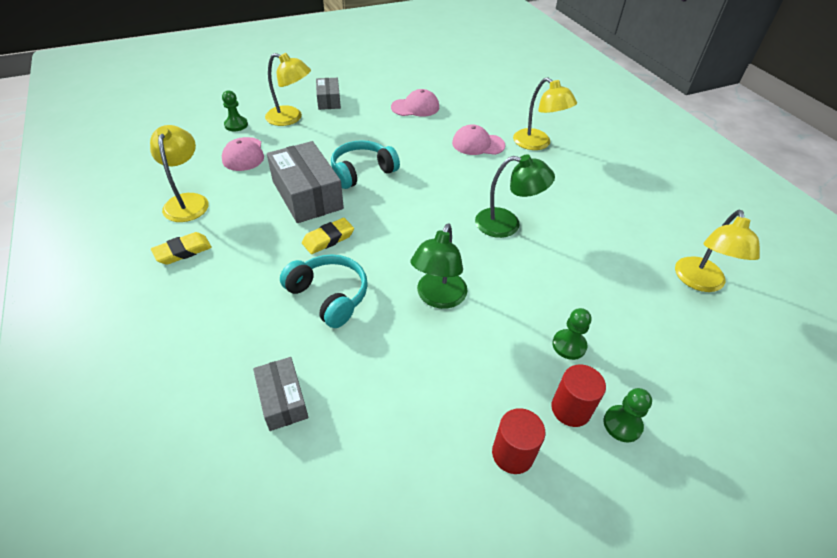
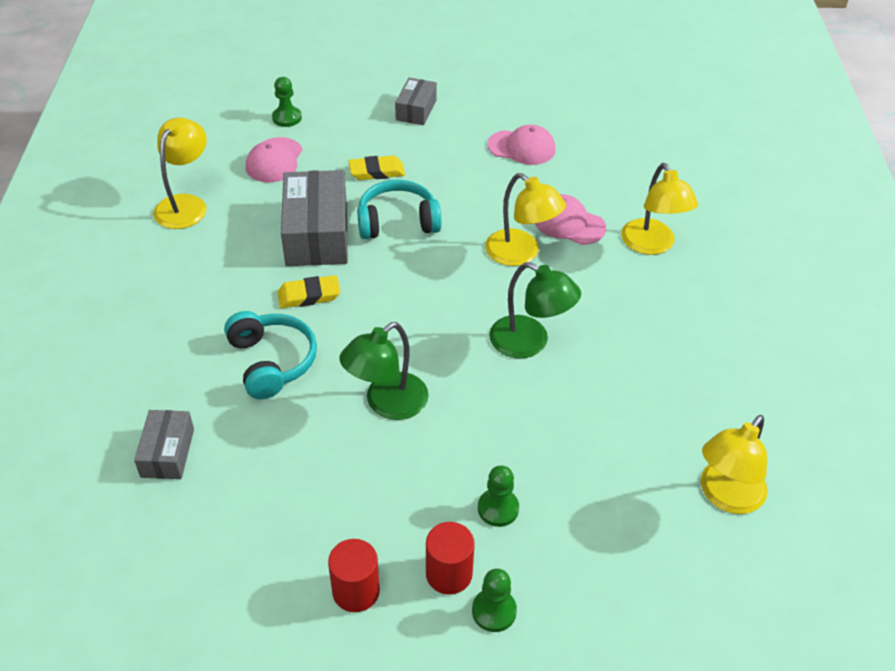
camera: 25 degrees right, 0 degrees up
(183, 251) = (153, 263): yellow eraser -> yellow eraser (376, 172)
(291, 118) = (355, 124): yellow lamp -> yellow lamp (521, 254)

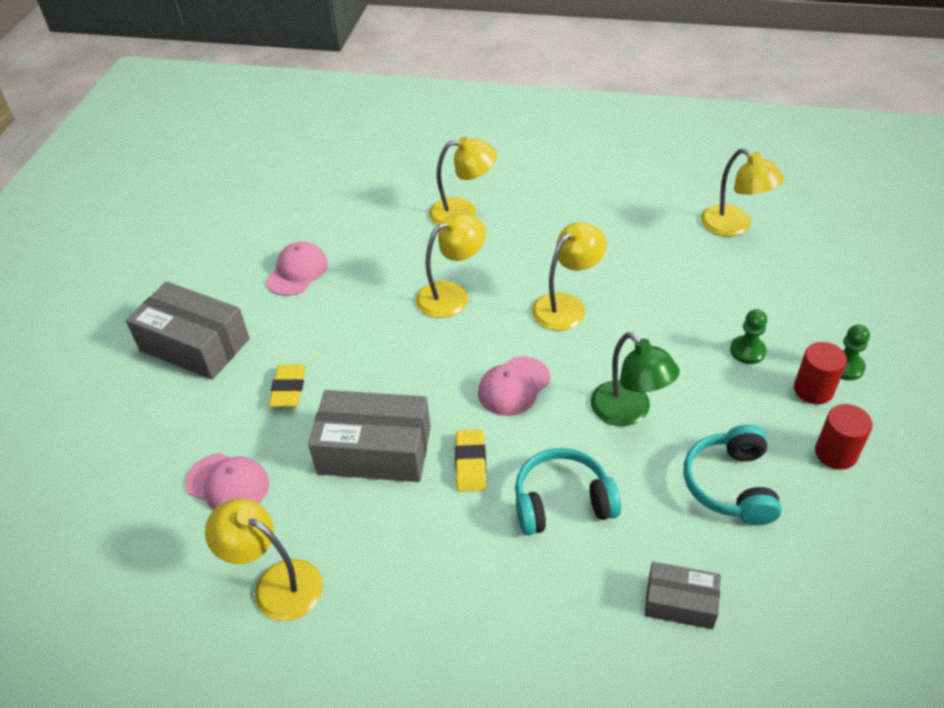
camera: 75 degrees left, 0 degrees up
(287, 118) = (148, 466): green pawn -> none
(397, 222) = (377, 379): turquoise headphones -> turquoise headphones (730, 485)
(416, 110) = (195, 344): grey box -> grey box, size x1.79
(529, 343) = (566, 305): green lamp -> yellow lamp
(569, 223) = (420, 257): pink cap -> pink cap (514, 386)

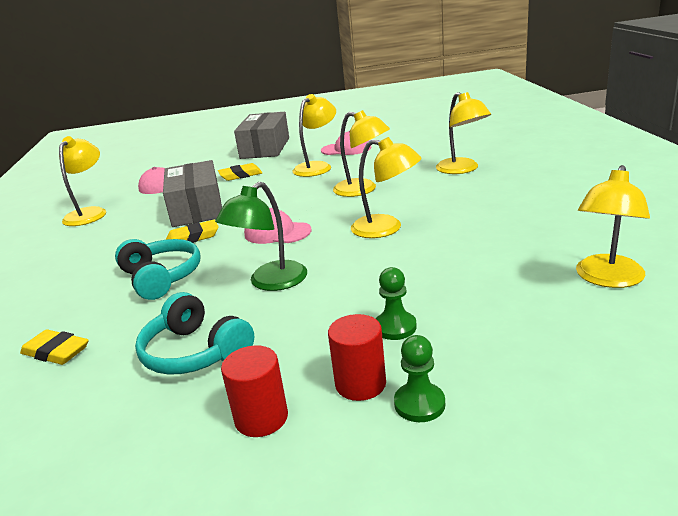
camera: 70 degrees right, 20 degrees down
(336, 312) = (317, 167): none -> yellow lamp
(680, 602) = (56, 352): grey box -> yellow eraser
(730, 485) = (195, 352): turquoise headphones -> turquoise headphones turned 120 degrees counterclockwise

